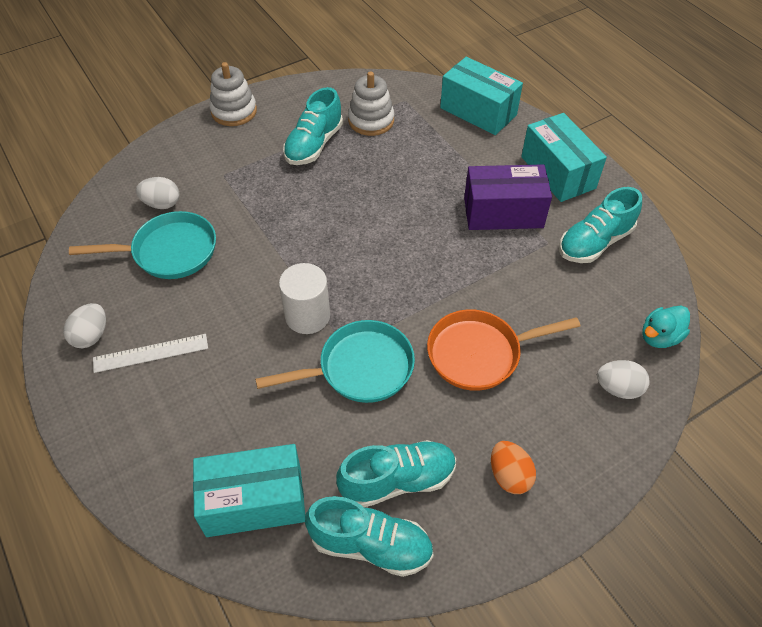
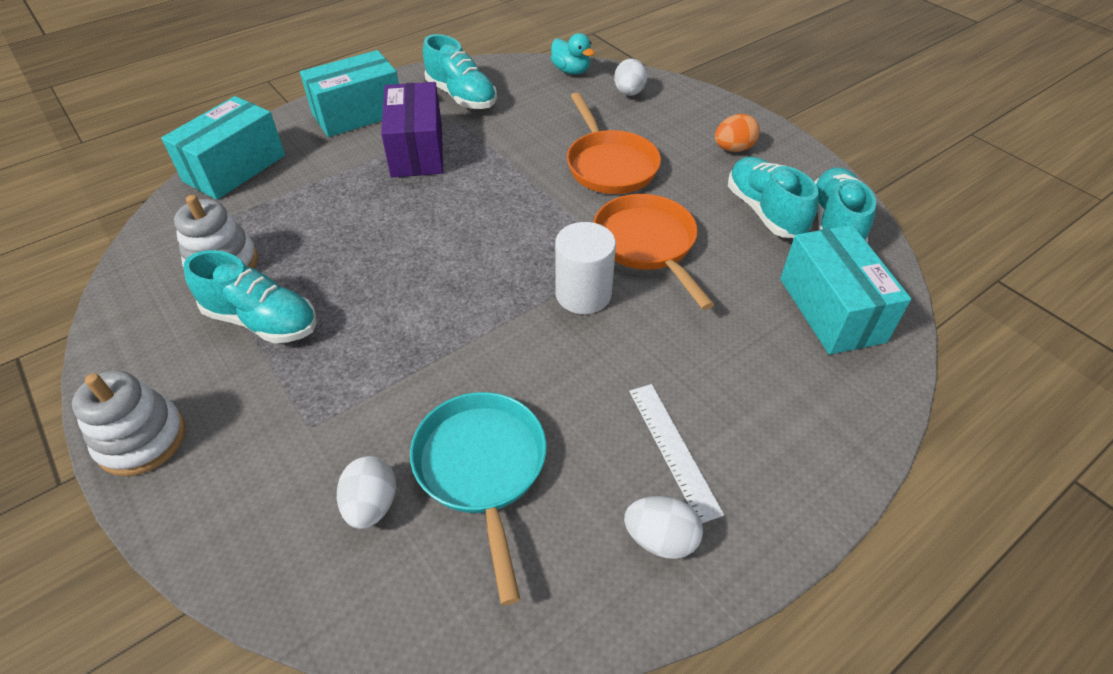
camera: 95 degrees left, 5 degrees down
(360, 368) = (647, 245): turquoise pan -> orange pan

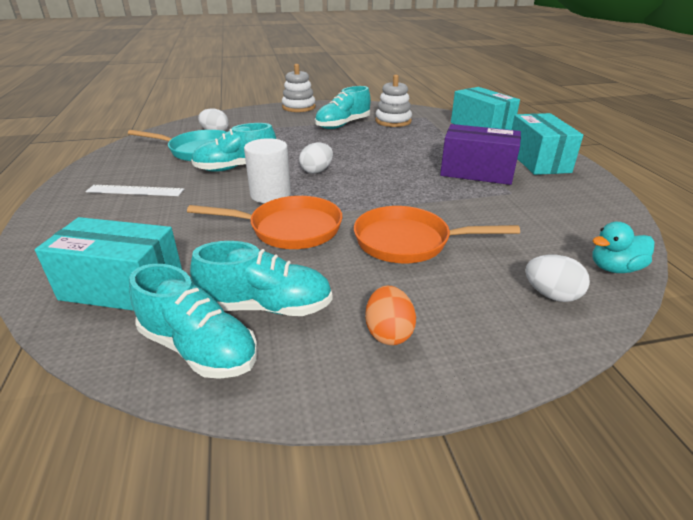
camera: 115 degrees right, 15 degrees down
(461, 96) = (559, 199): turquoise shoe -> turquoise shoe (236, 168)
(660, 539) = (105, 176): white egg -> white egg (316, 171)

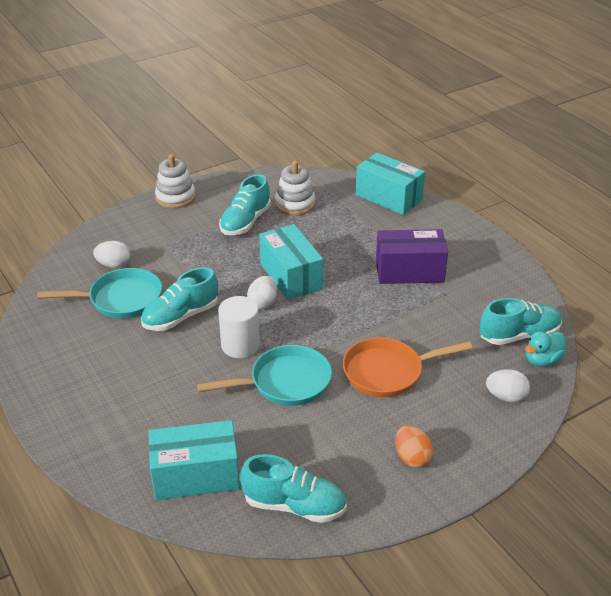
camera: 20 degrees left, 5 degrees up
(135, 190) = (106, 371): white ruler -> none
(266, 306) = (317, 461): turquoise shoe -> turquoise shoe (519, 335)
(289, 229) = (285, 382): orange pan -> turquoise pan
(538, 161) = (457, 242): turquoise box -> turquoise box (291, 276)

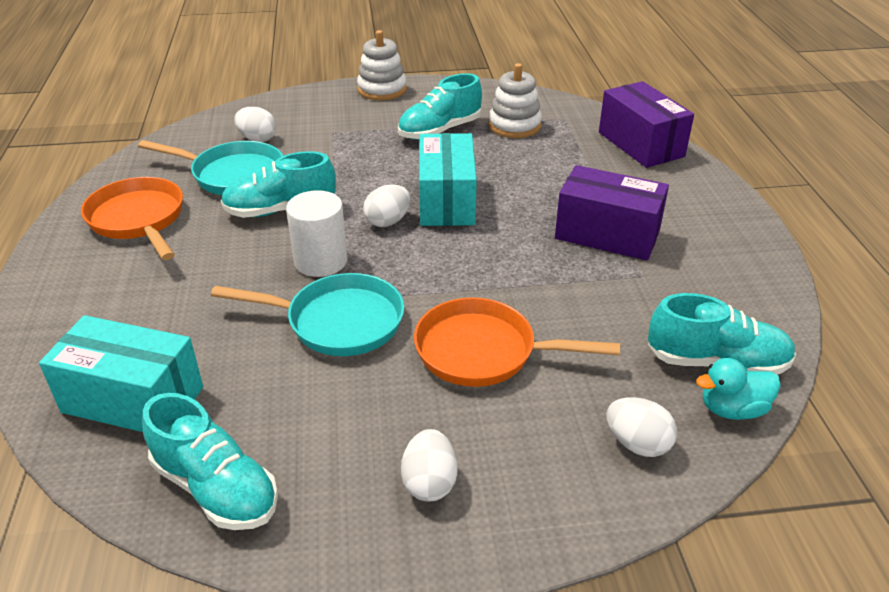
camera: 25 degrees right, 0 degrees up
(81, 355) = (138, 219): none -> orange pan
(388, 197) = (640, 144): turquoise box -> purple box
(412, 457) = (429, 483): orange egg -> white egg

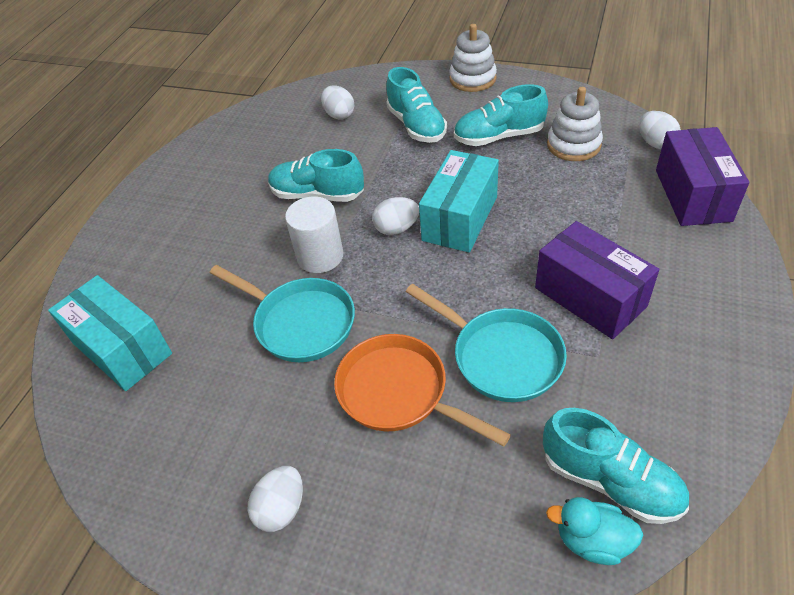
camera: 30 degrees right, 10 degrees up
(138, 219) = (210, 178): orange pan -> none
(216, 488) = (133, 449): turquoise shoe -> turquoise shoe (416, 126)
(233, 175) = (300, 149): turquoise pan -> turquoise pan (501, 356)
(637, 444) = (476, 542): white egg -> white egg (655, 143)

